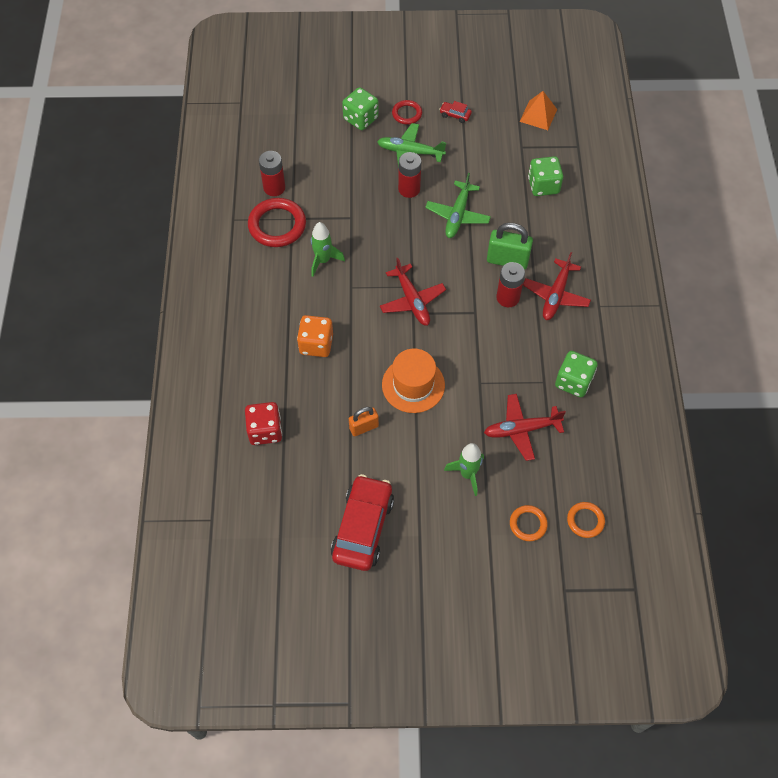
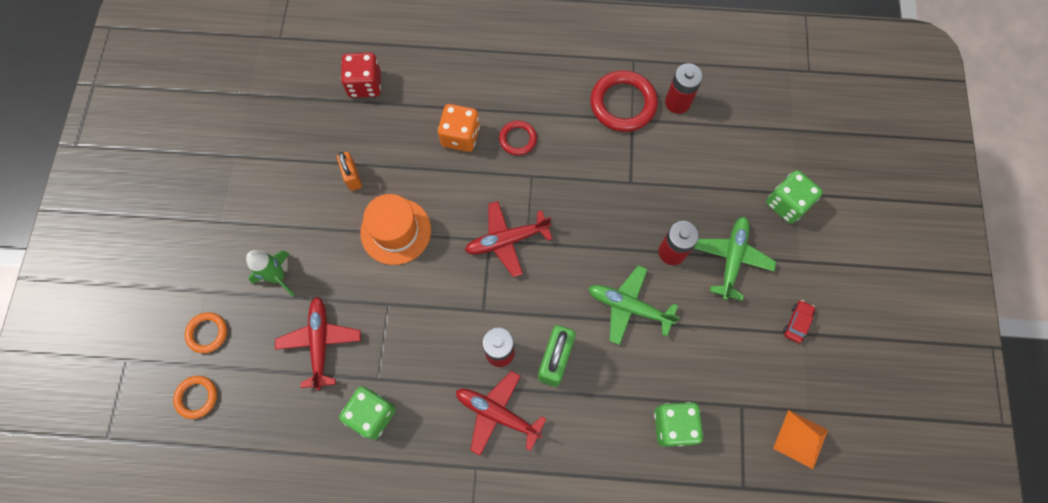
camera: 95 degrees right, 10 degrees up
(323, 260) = (570, 149): green rocket -> none
(363, 528) = (241, 168): red car -> none
(407, 114) = (797, 261): red ring -> red ring (518, 139)

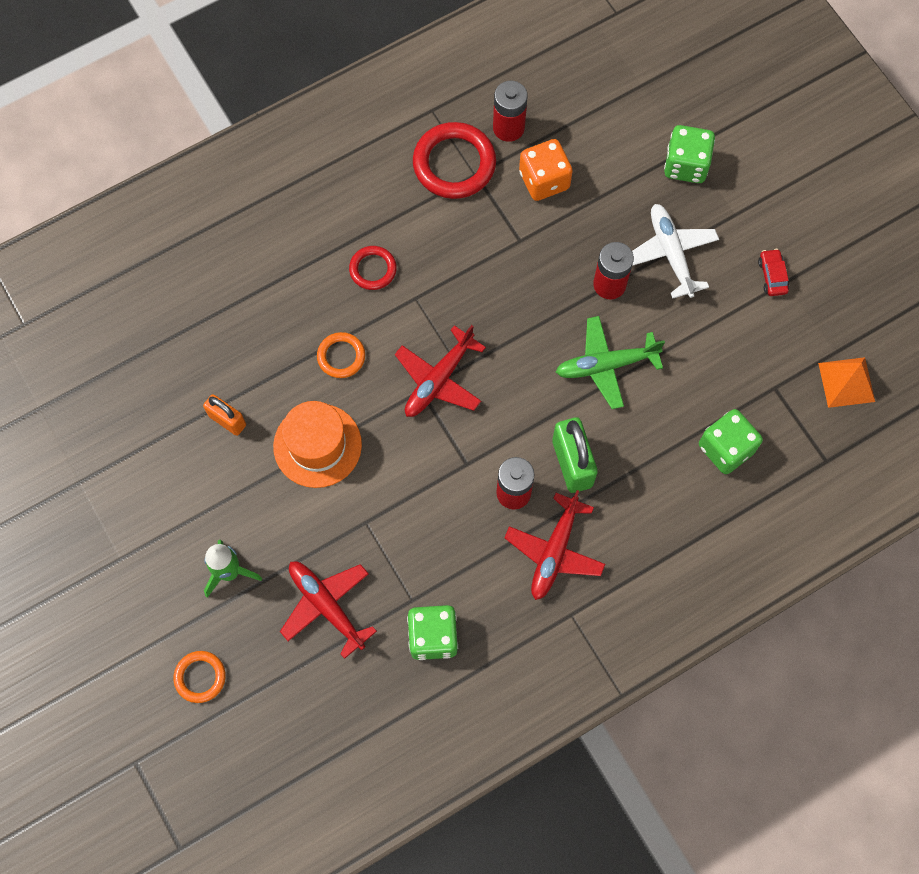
camera: 35 degrees left, 0 degrees up
(197, 397) = (241, 744): orange ring -> orange ring (341, 356)
(365, 84) = (163, 315): red dice -> none
(460, 136) = (310, 304): orange dice -> orange dice (544, 180)
(498, 414) = (554, 551): red plane -> red plane turned 60 degrees counterclockwise
(732, 259) = (671, 254): green plane -> white plane

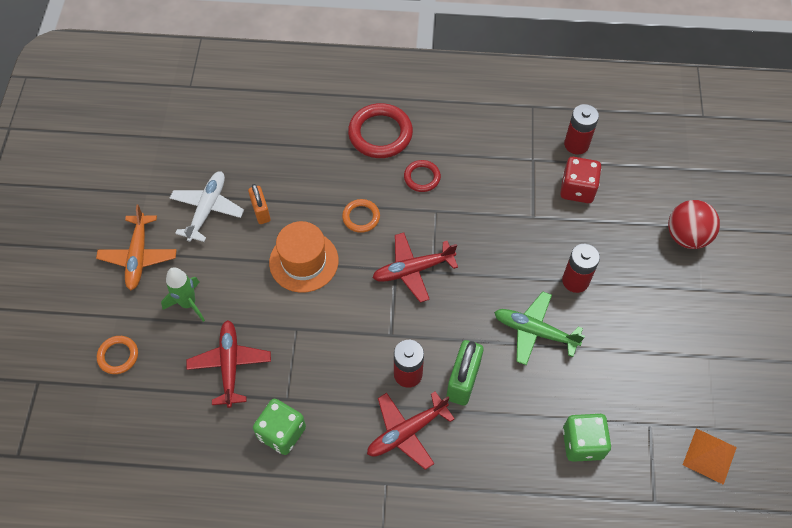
camera: 35 degrees right, 10 degrees down
(131, 558) = (138, 256): none -> orange plane
(454, 164) = (523, 145): red ring -> red ring (380, 134)
(544, 180) = (577, 189): orange dice -> red dice
(671, 254) = (634, 287): white plane -> white plane (207, 209)
(686, 165) = (686, 236): green dice -> red ball
(772, 276) = (701, 346): red car -> none

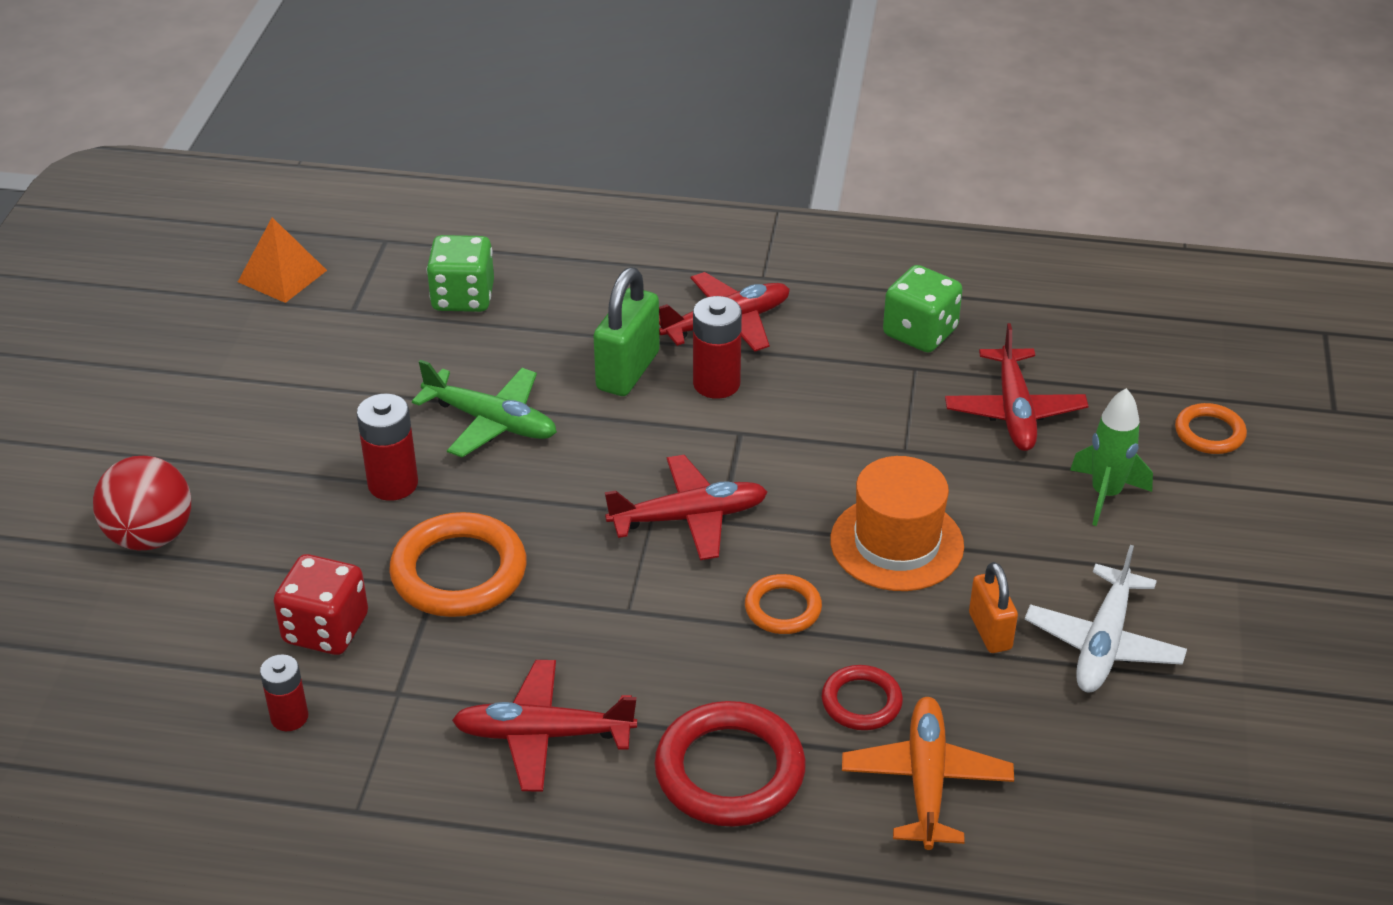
camera: 175 degrees left, 20 degrees down
(138, 256) = (1221, 571): orange plane -> orange plane (926, 781)
(422, 177) = (647, 673): red ring -> red ring (861, 702)
(463, 144) = (543, 735): none -> red plane
(524, 226) = (459, 572): none -> orange ring
(576, 144) = (289, 717): red battery -> red battery, size x0.66

